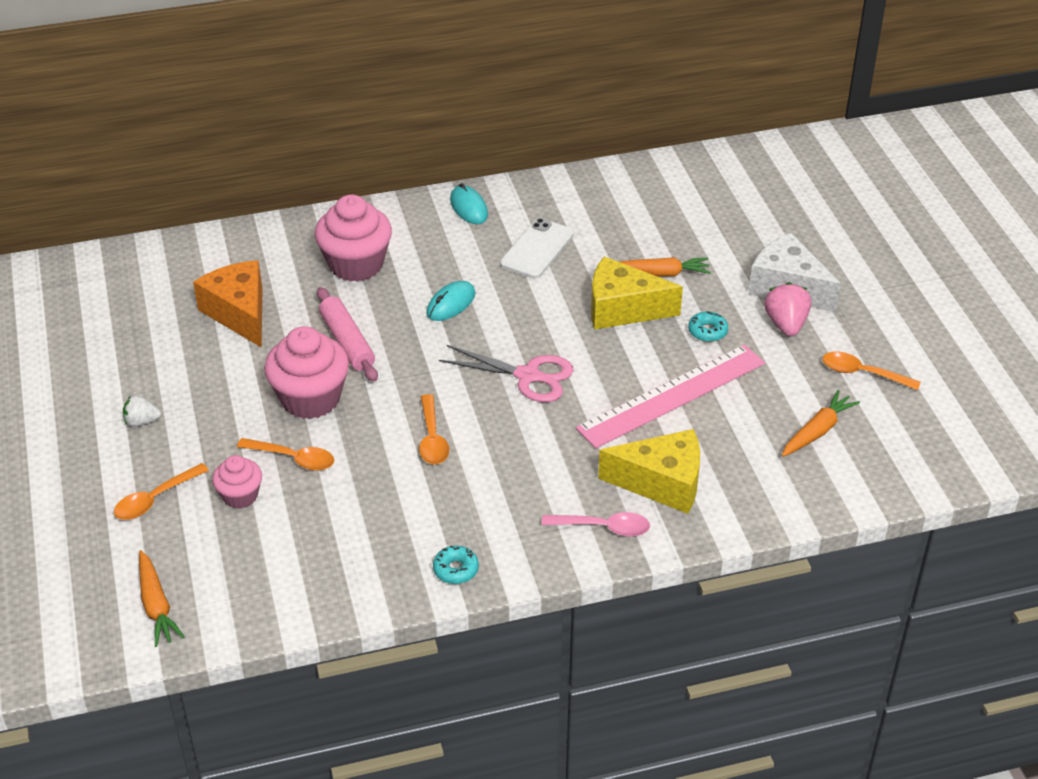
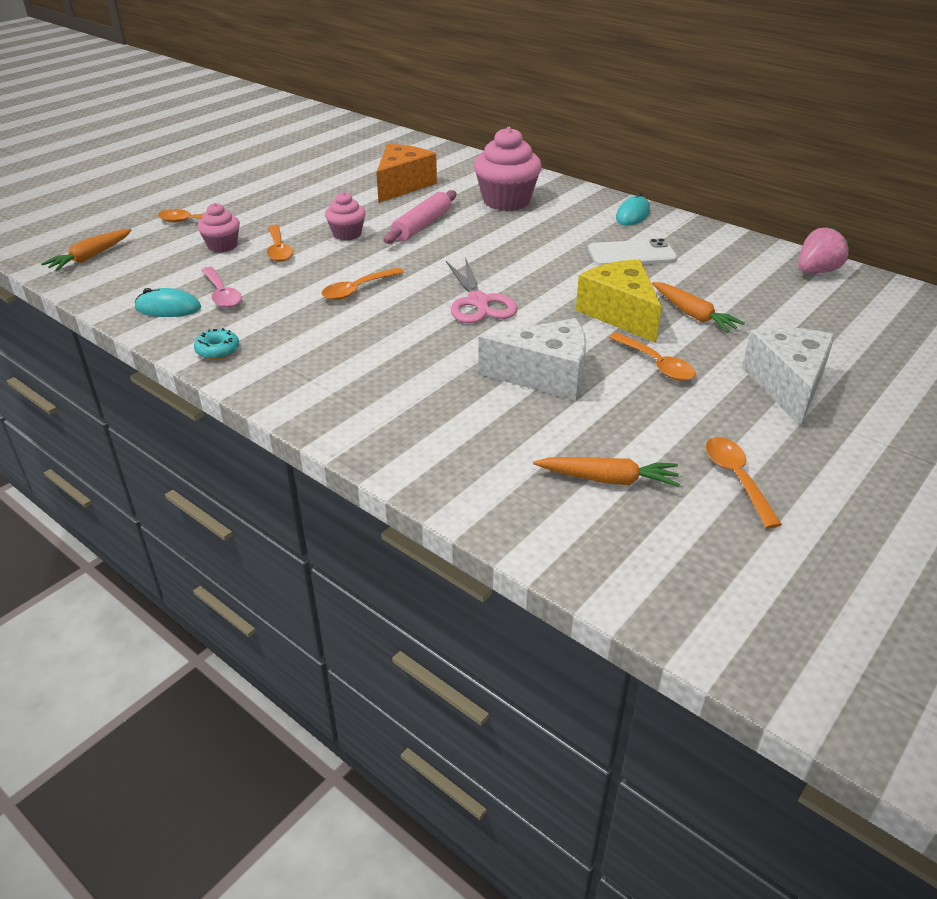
camera: 55 degrees right, 5 degrees down
(141, 422) = (262, 195): white strawberry -> none
(310, 399) = (347, 234): pink cupcake -> pink cupcake, size x0.56
(451, 304) = (516, 245): turquoise mouse -> turquoise mouse (168, 308)
(603, 527) = (333, 401): pink spoon -> pink spoon (222, 294)
(662, 483) = (424, 411): yellow cheese -> none
(672, 395) = (545, 376): pink ruler -> white cheese
(707, 331) = (656, 364): turquoise donut -> orange spoon
(786, 324) = (734, 403): pink strawberry -> pink strawberry (816, 271)

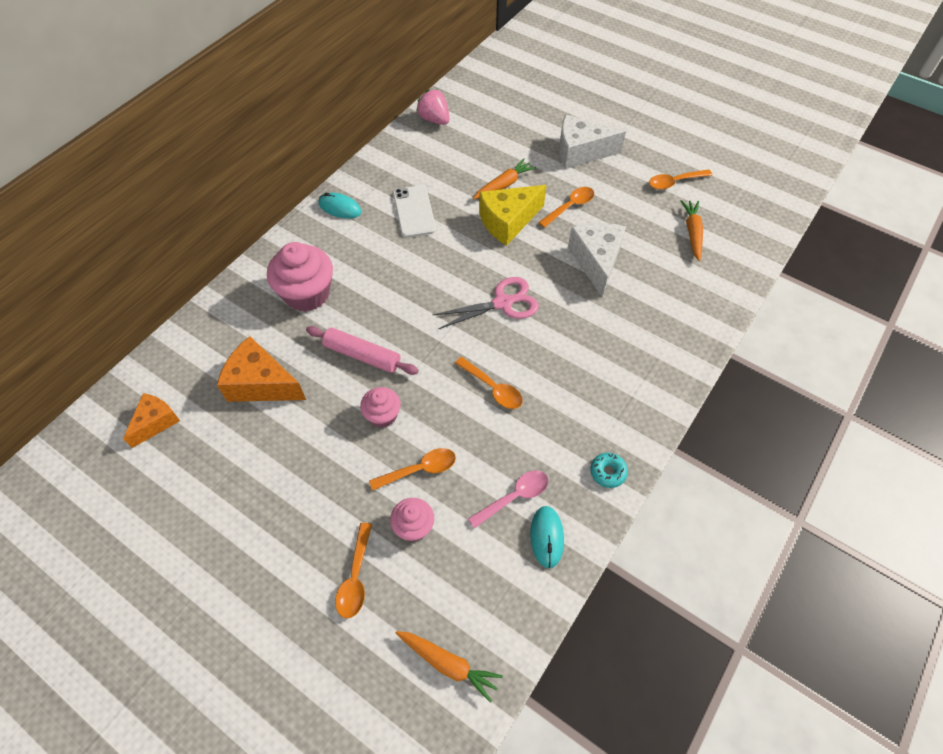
camera: 95 degrees left, 20 degrees up
(377, 152) = (156, 422): none -> orange cheese

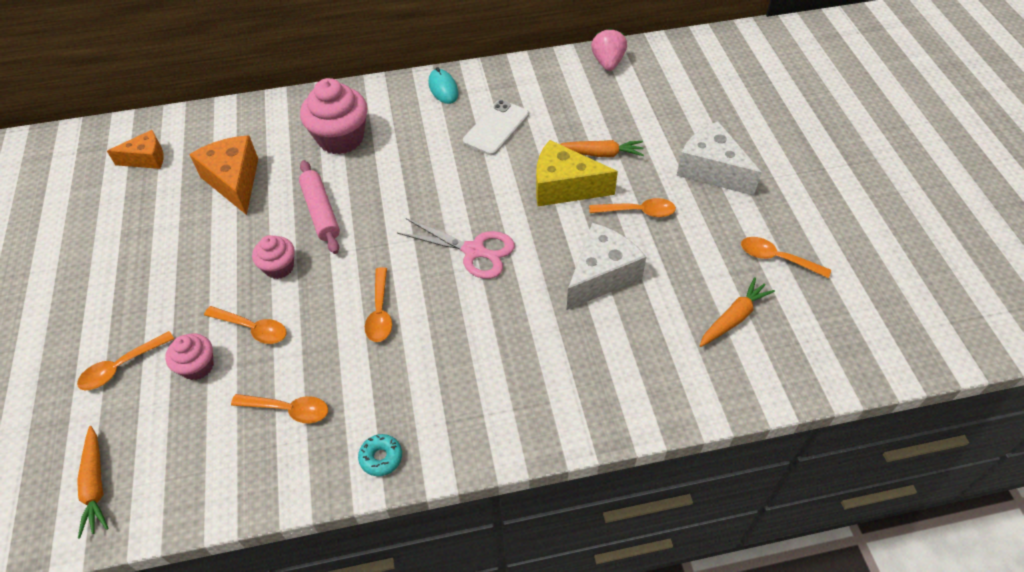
camera: 45 degrees right, 5 degrees down
(514, 497) = (288, 409): pink spoon -> orange spoon
(547, 537) = (271, 462): turquoise mouse -> none

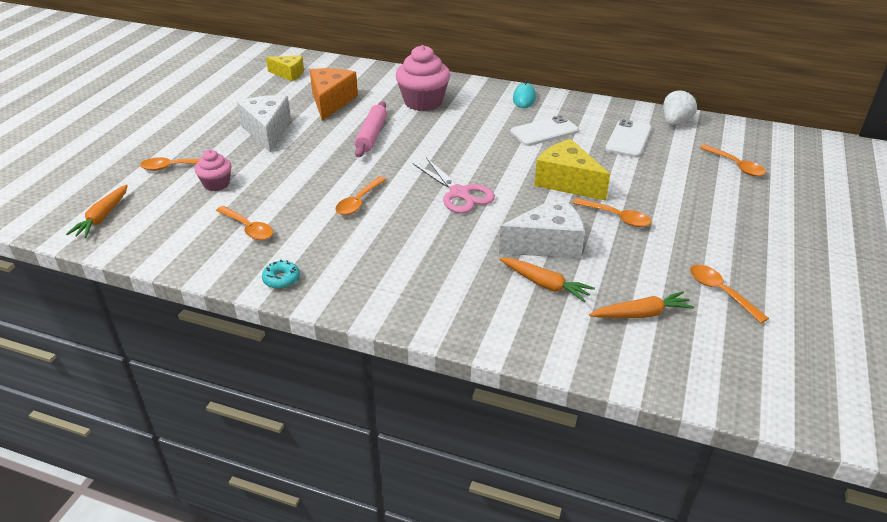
camera: 30 degrees right, 15 degrees down
(146, 159) = (289, 74): orange cheese -> yellow cheese
(252, 328) = (268, 178): orange spoon -> orange spoon (735, 165)
(279, 267) = (316, 154): pink cupcake -> none
(581, 104) = (628, 139): none -> white phone
(600, 154) = (616, 173): orange carrot -> orange carrot (545, 284)
(608, 62) = (675, 122): pink strawberry -> white strawberry
(711, 170) = (709, 214): white cheese -> white cheese (267, 131)

